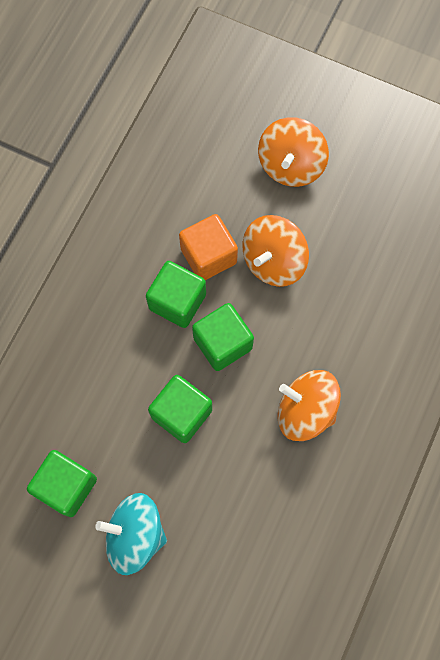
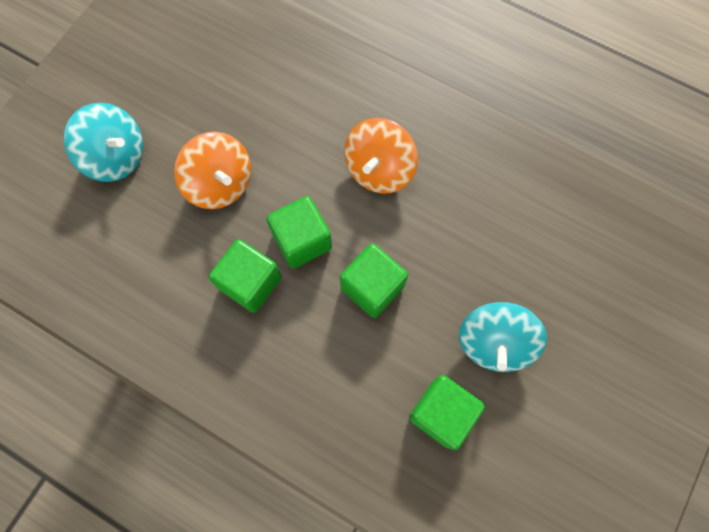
camera: 85 degrees left, 0 degrees up
(208, 256) = (204, 247): orange cube -> none
(290, 165) = (117, 156): orange spinning top -> turquoise spinning top

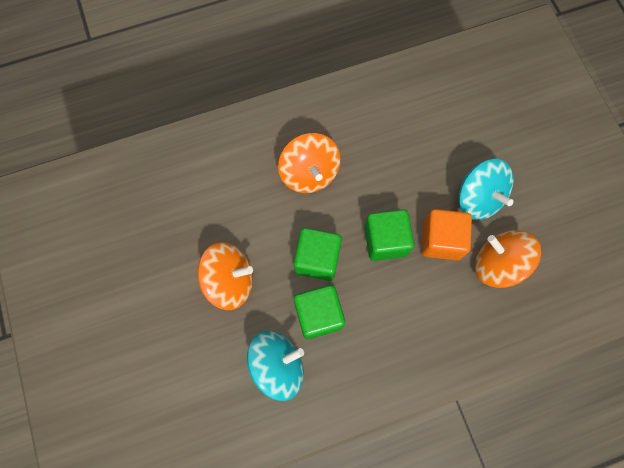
camera: 50 degrees left, 0 degrees up
(117, 156) = (144, 337): turquoise spinning top -> turquoise spinning top (277, 365)
(418, 339) = (441, 240): none -> orange cube
(441, 413) = (497, 264): green cube -> orange spinning top

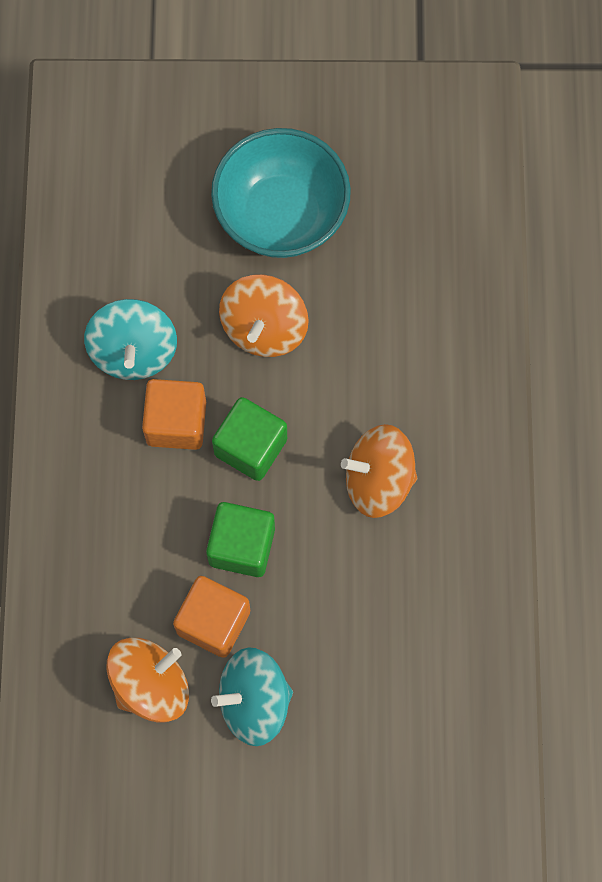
camera: 110 degrees right, 0 degrees up
(141, 299) = (281, 215): none -> turquoise bowl
(318, 315) = (176, 422): green cube -> orange cube

